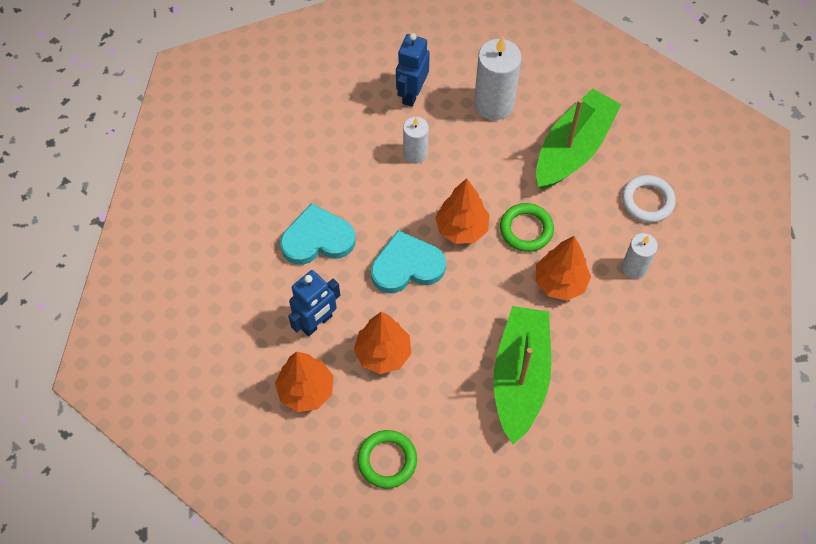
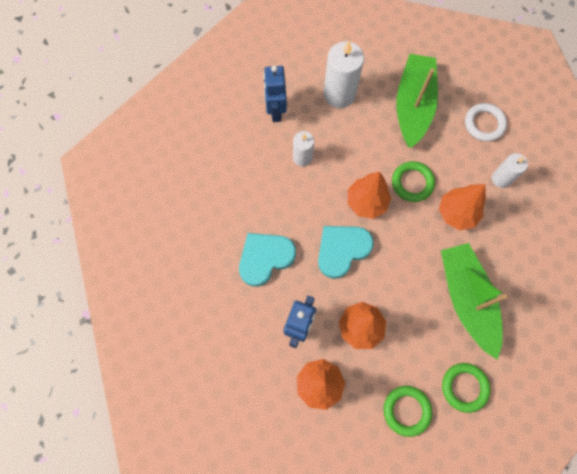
camera: 25 degrees left, 10 degrees up
(466, 466) = (464, 387): none -> green ring

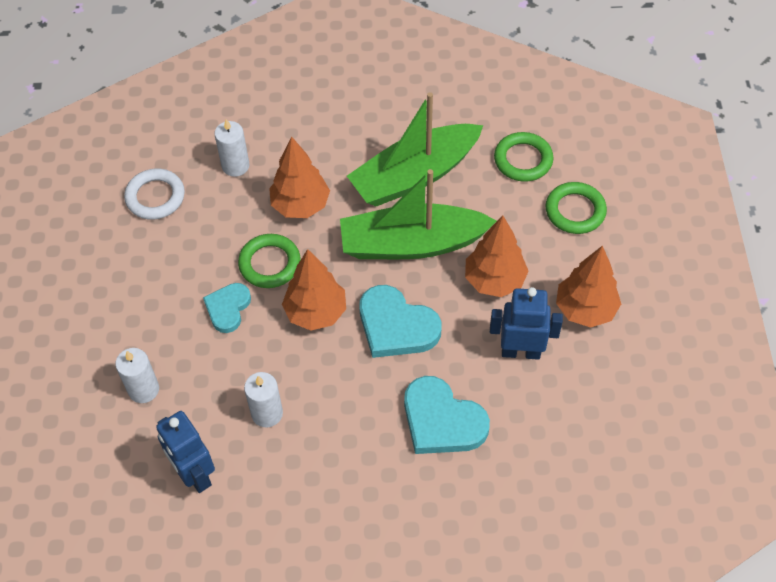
camera: 105 degrees left, 15 degrees down
(275, 111) = (194, 474): blue robot -> blue robot turned 75 degrees clockwise
(339, 94) = (143, 389): white candle -> white candle, size x0.59
(384, 151) = (228, 308): none -> turquoise heart
(413, 105) = (143, 287): green boat -> green boat (412, 244)

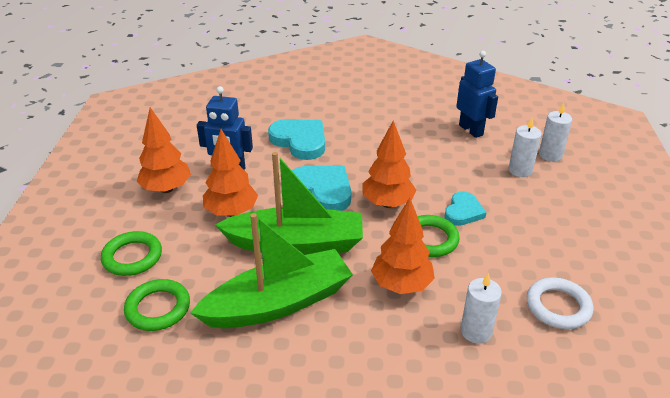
camera: 175 degrees left, 20 degrees down
(267, 413) = (424, 152): white candle -> white candle (550, 155)

